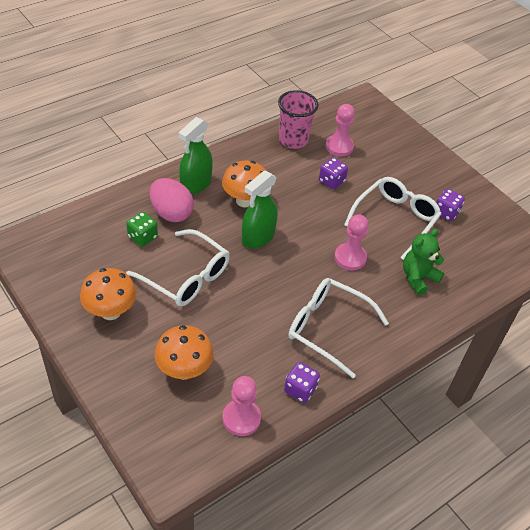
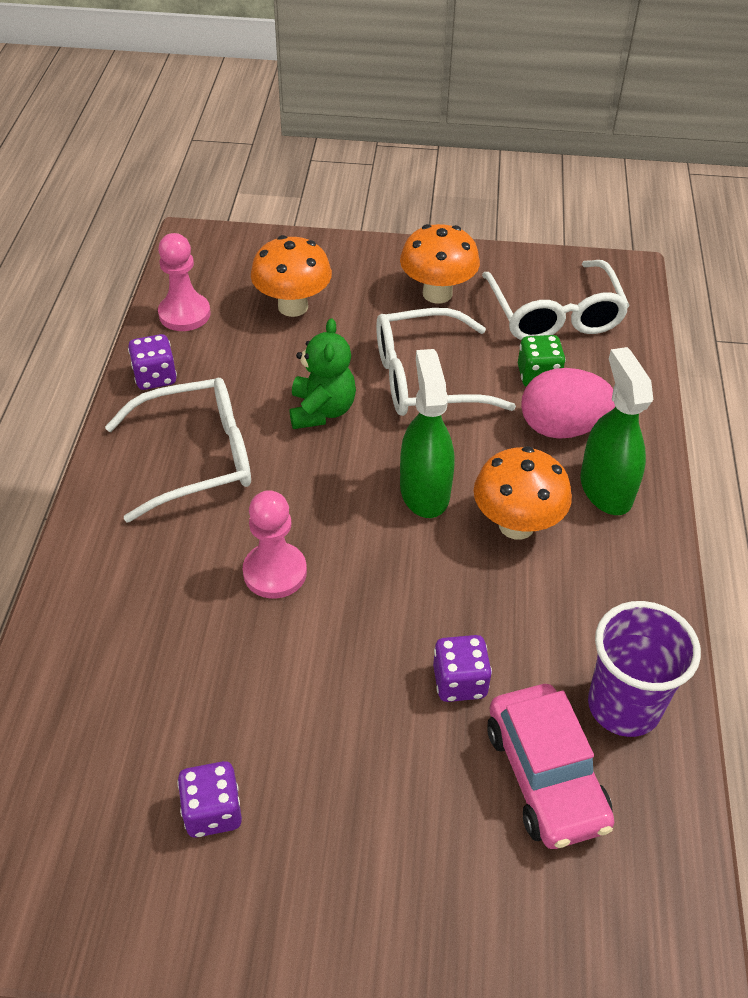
camera: 135 degrees right, 0 degrees up
(293, 140) = (623, 706): pink cup -> purple cup
(339, 147) = (545, 776): pink pawn -> pink car
(395, 219) = (281, 706): white glasses -> white glasses (554, 315)
(418, 278) = (146, 629): green teddy bear -> green teddy bear (322, 410)

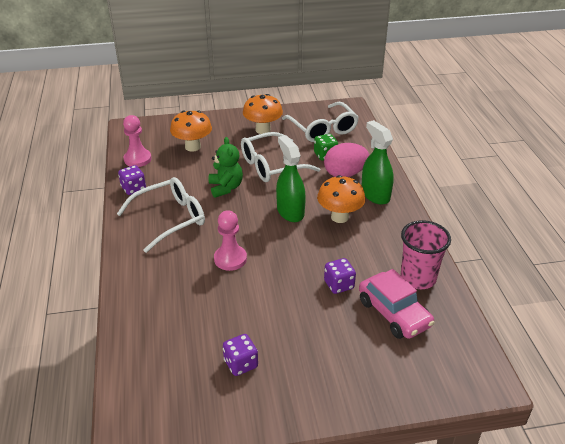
camera: 15 degrees left, 10 degrees down
(623, 706) = (418, 278): purple cup -> pink cup

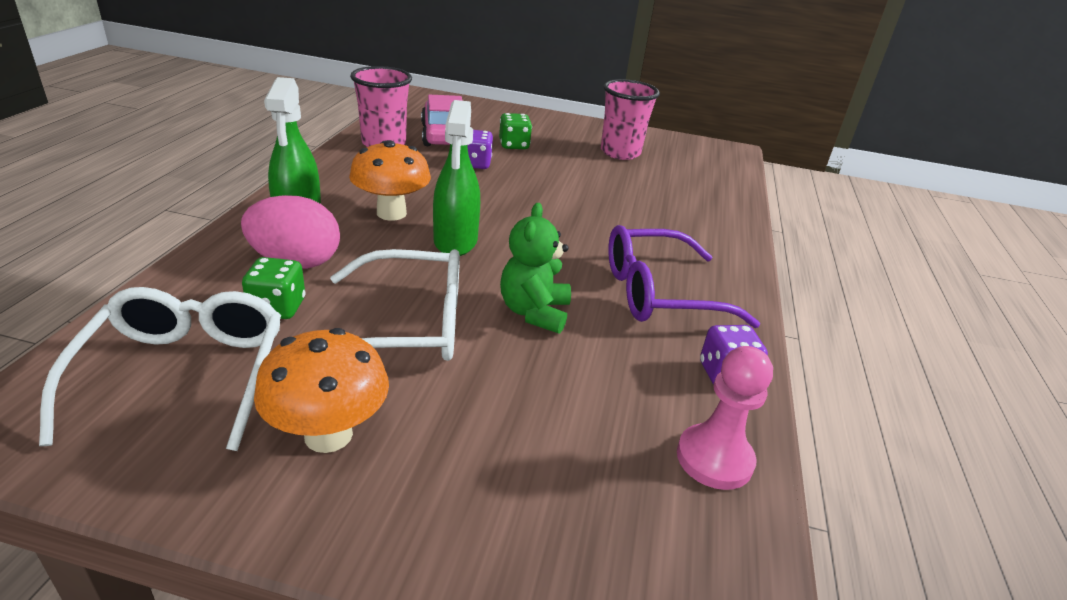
camera: 160 degrees left, 5 degrees down
(170, 219) = (659, 293): white glasses -> purple glasses
(193, 147) = (554, 446): orange mushroom -> none
(230, 259) = (586, 219): pink pawn -> none
(241, 364) = (620, 152): purple dice -> pink cup
(333, 327) = (514, 145): none -> green dice

